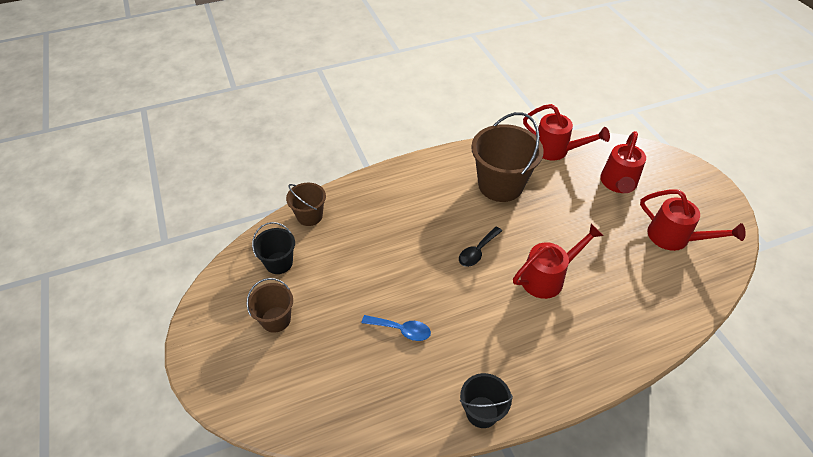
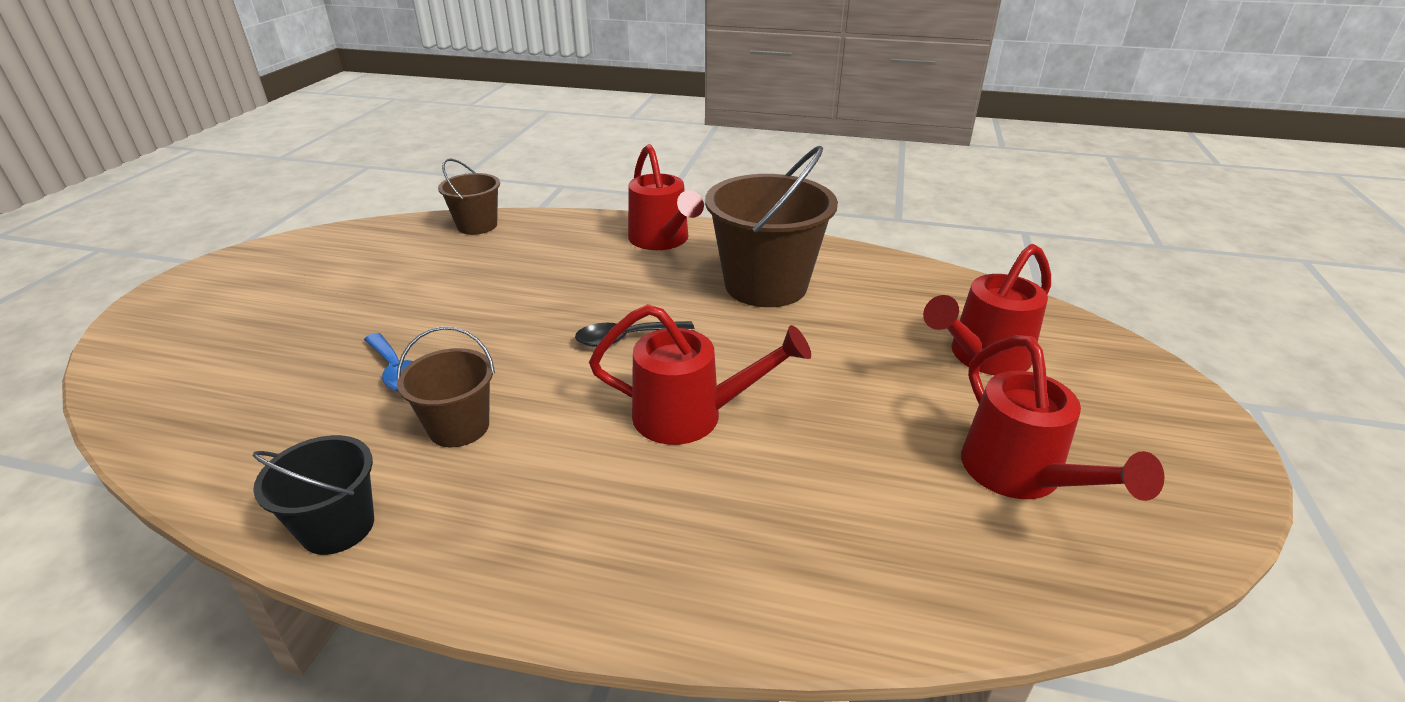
camera: 35 degrees right, 15 degrees down
(276, 319) = (291, 295): brown bucket -> brown bucket (459, 427)
(279, 263) = (379, 250): black bucket -> none
(556, 150) = (912, 281): red watering can -> red watering can (662, 240)

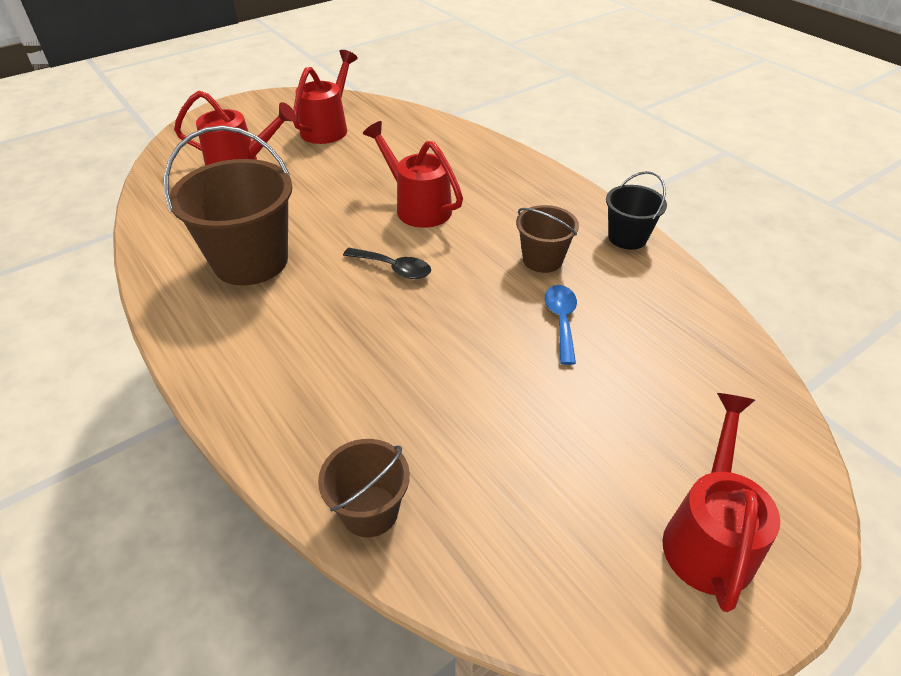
camera: 140 degrees left, 10 degrees up
(662, 240) = (239, 355): red watering can -> red watering can (708, 536)

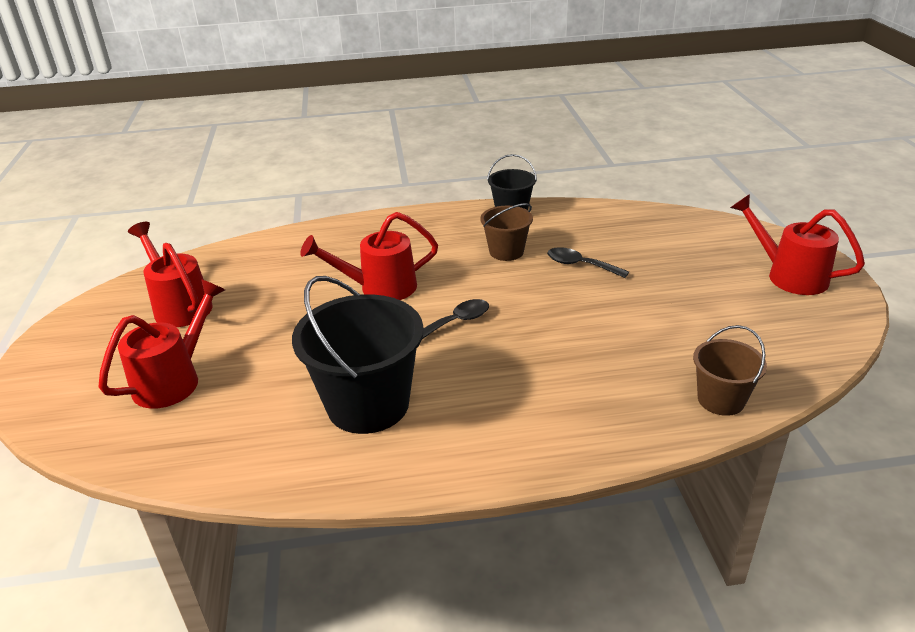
camera: 60 degrees left, 10 degrees down
(251, 261) = (368, 405): brown bucket -> black bucket
(561, 321) = (580, 265): blue spoon -> black spoon

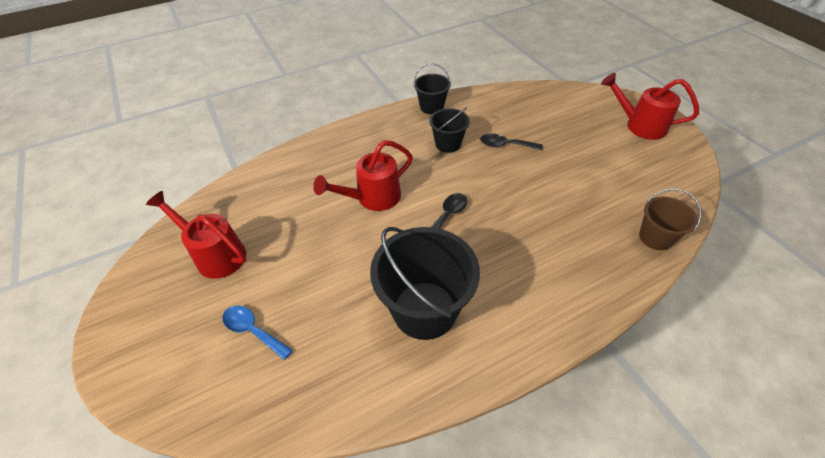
camera: 20 degrees left, 15 degrees up
(174, 380) = (253, 330): red watering can -> blue spoon
(506, 251) = (448, 144): brown bucket -> black bucket

